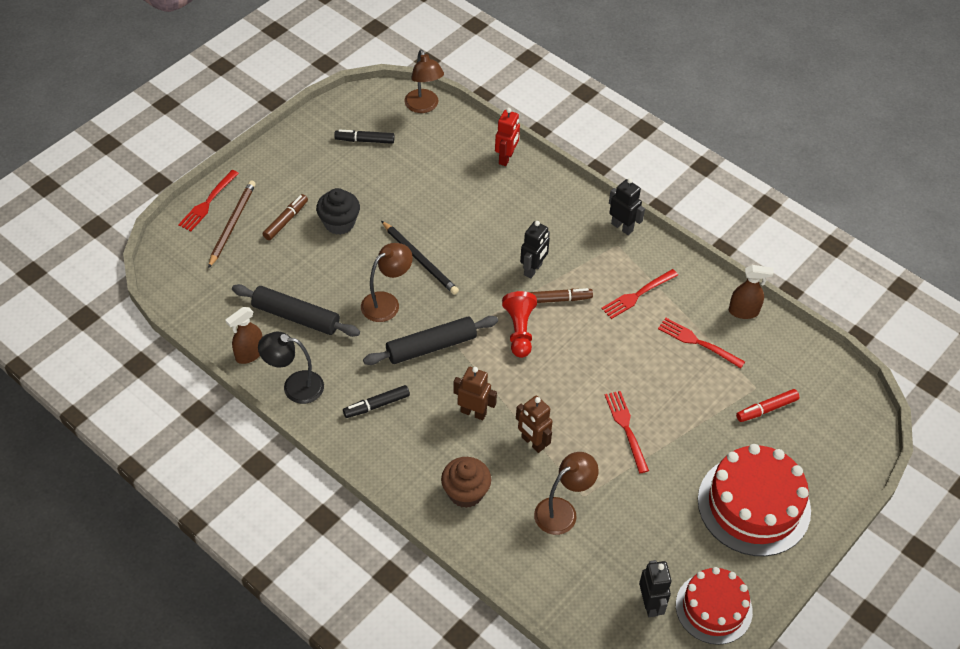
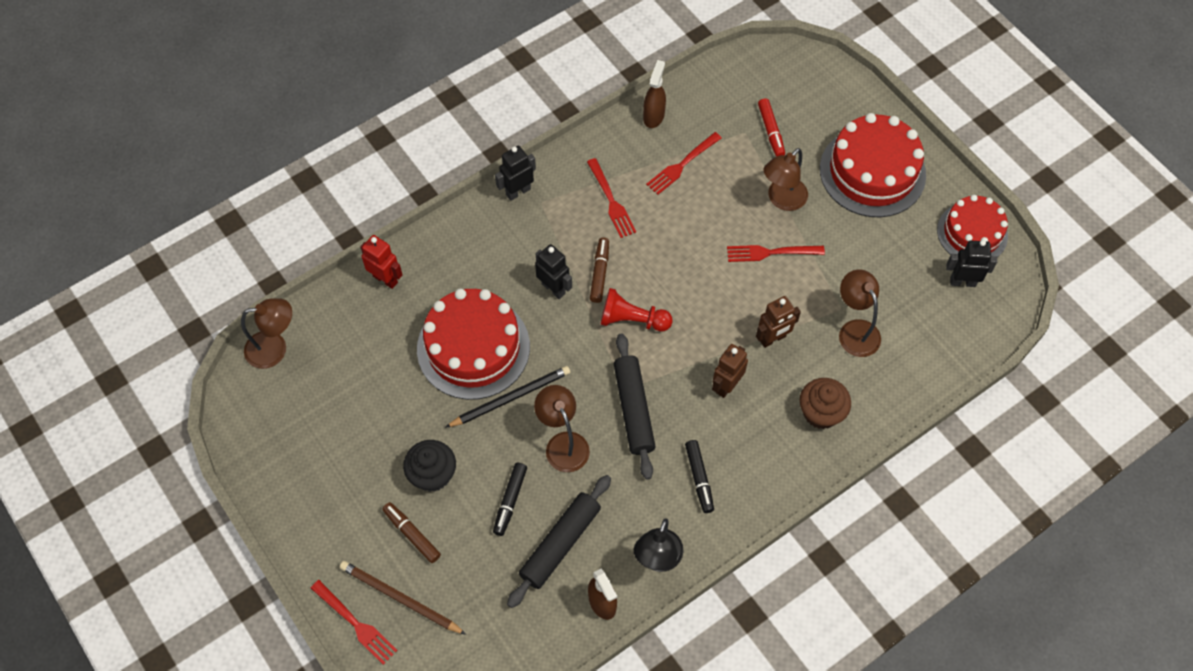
camera: 75 degrees left, 10 degrees up
(364, 140) = (309, 424): black marker -> black marker (510, 501)
(460, 226) = (473, 347): none -> red cake
(689, 429) = (782, 200): none -> brown lamp

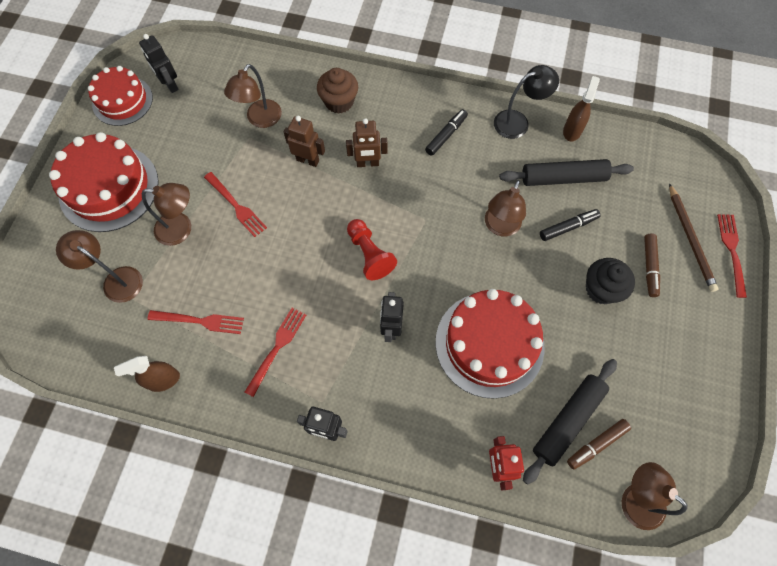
camera: 130 degrees left, 5 degrees up
(511, 398) = (501, 285): black pencil -> none
(599, 273) = (350, 306): brown marker -> brown marker (596, 444)
(633, 409) = (436, 204): black rolling pin -> black rolling pin (568, 421)
(771, 131) = (116, 280): red marker -> brown lamp

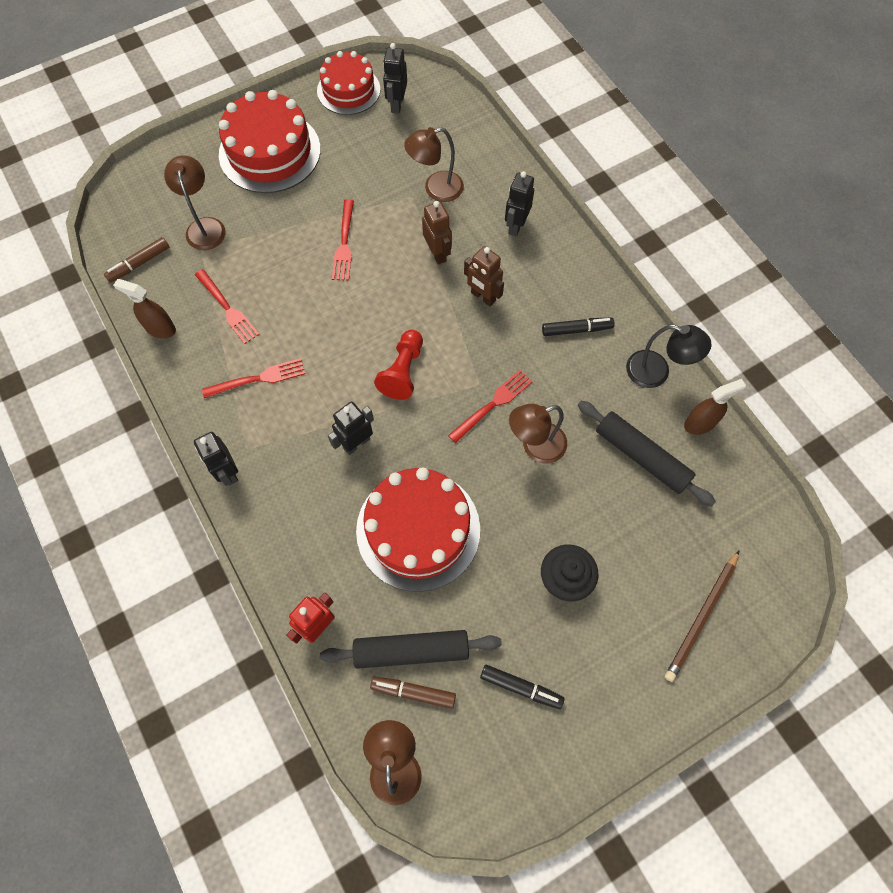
camera: 45 degrees right, 0 degrees up
(181, 229) = (287, 227): brown lamp -> none
(339, 102) = (516, 226): brown cupcake -> black robot
(568, 227) = (596, 501): black marker -> black marker (521, 687)
(649, 267) = (631, 603): brown marker -> brown marker (139, 264)
(731, 251) = (730, 665): red fork -> red fork (492, 404)

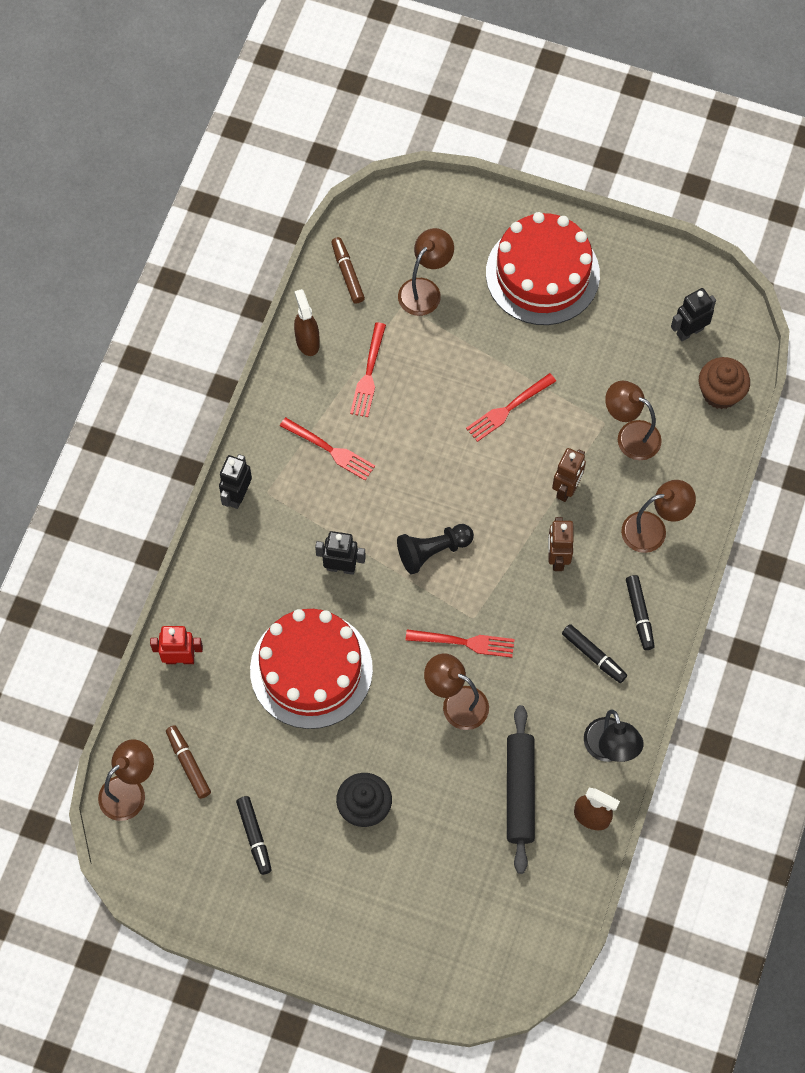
camera: 50 degrees right, 0 degrees up
(139, 264) = (347, 273): brown marker -> brown marker turned 60 degrees clockwise
(348, 90) = (667, 279): red cake -> none
(403, 371) = (433, 551): red pawn -> black pawn
(411, 651) = (216, 738): black rolling pin -> none
(456, 120) = (720, 393): none -> brown cupcake
(516, 226) = (653, 529): black robot -> brown lamp
(570, 279) = (639, 615): none -> black marker
(701, 617) = (420, 931): brown pencil -> none

